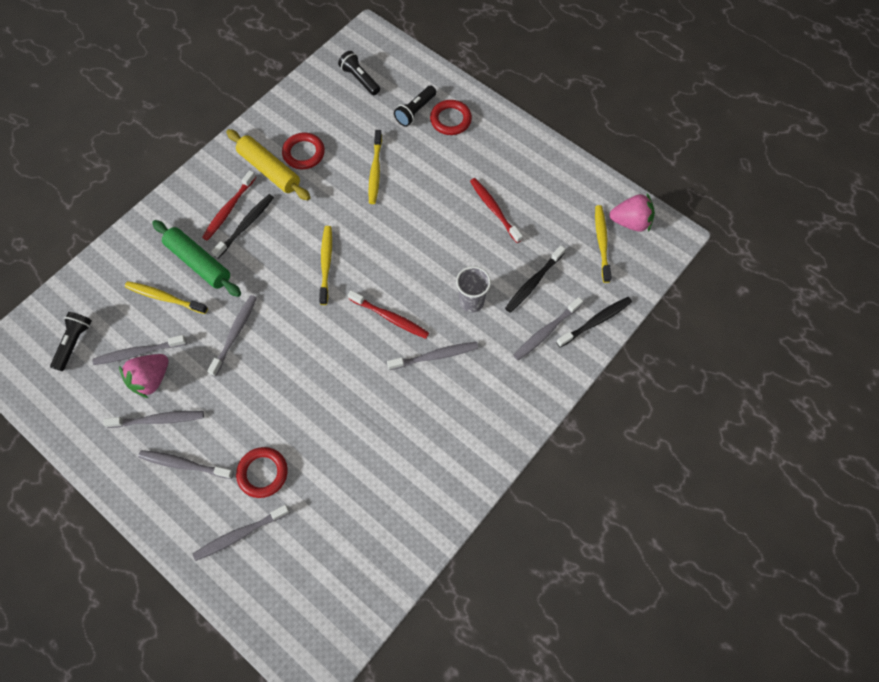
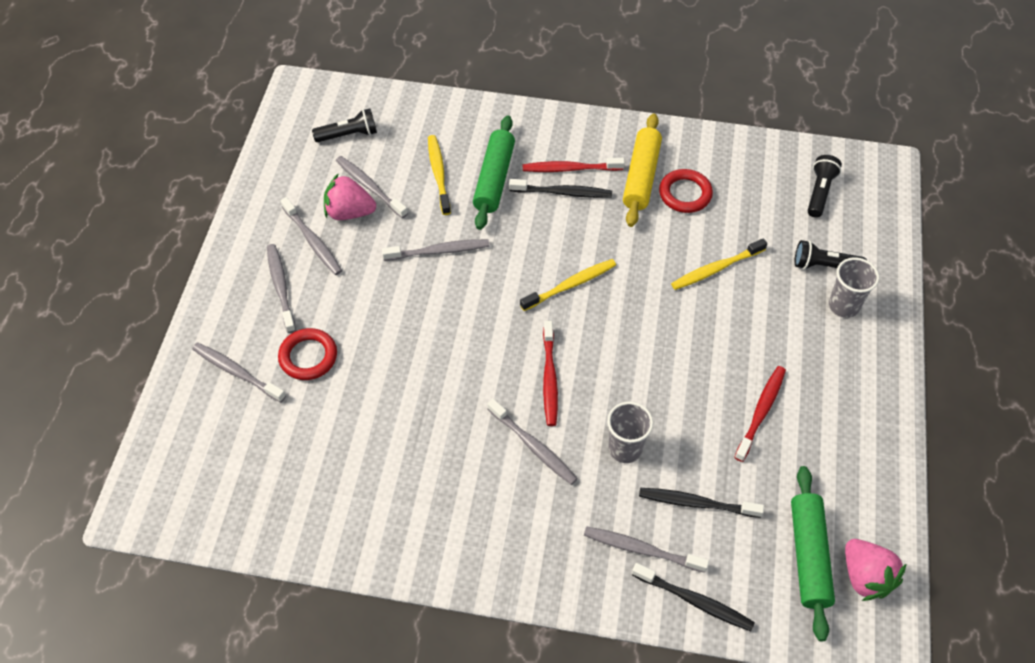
camera: 60 degrees right, 10 degrees down
(450, 120) = (843, 305): red ring -> grey cup
(601, 243) = (808, 556): yellow toothbrush -> green rolling pin

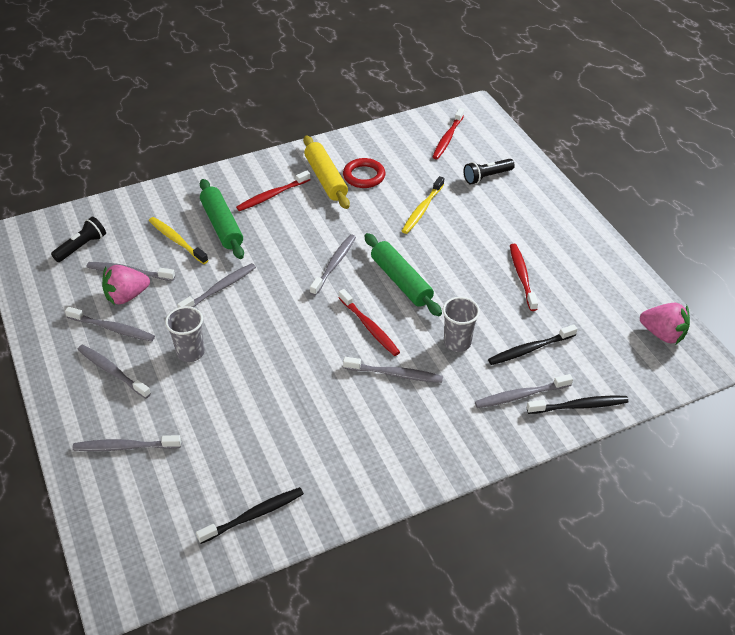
camera: 35 degrees left, 10 degrees down
(308, 357) = (176, 406): red ring -> none
(562, 192) = (279, 212): black toothbrush -> black toothbrush (253, 515)
(570, 285) = (334, 264): yellow toothbrush -> grey toothbrush
(808, 556) = (621, 341): green rolling pin -> green rolling pin (401, 281)
(819, 192) = (448, 138): black flashlight -> red toothbrush
(843, 305) = (517, 193): grey cup -> grey cup (190, 352)

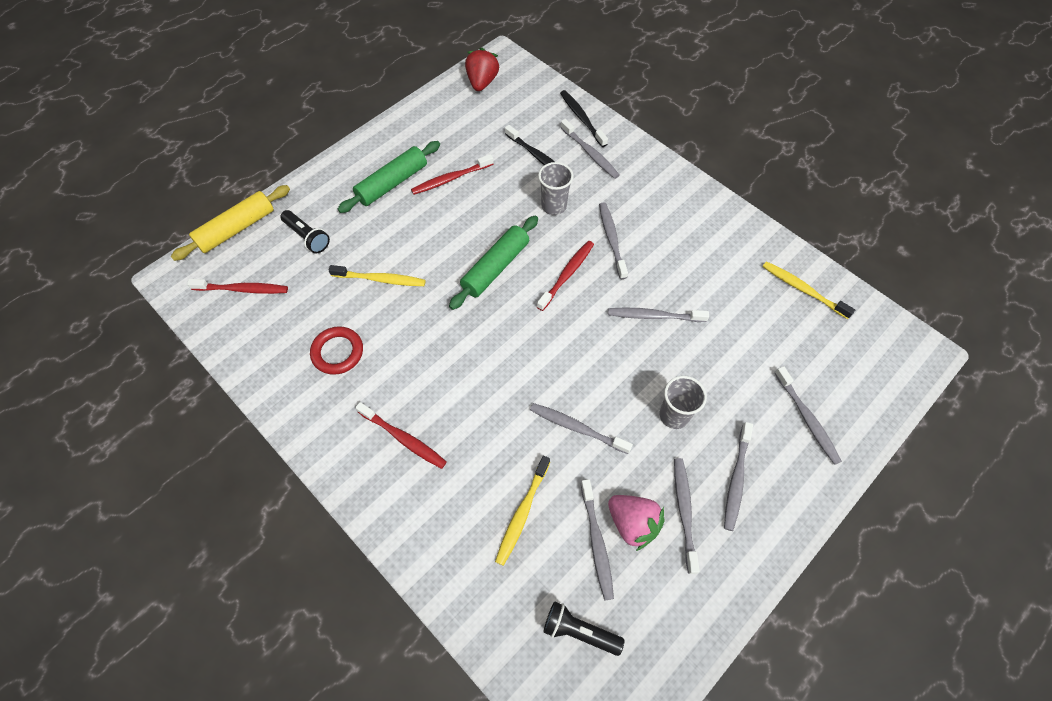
camera: 110 degrees left, 15 degrees up
(222, 225) = (476, 473): green rolling pin -> green rolling pin (392, 183)
(253, 515) = (803, 290): black toothbrush -> yellow toothbrush
(325, 179) = (354, 391): yellow rolling pin -> yellow rolling pin (236, 229)
(334, 264) = (496, 332): grey toothbrush -> grey toothbrush (654, 316)
(662, 334) = (482, 82): pink strawberry -> red strawberry

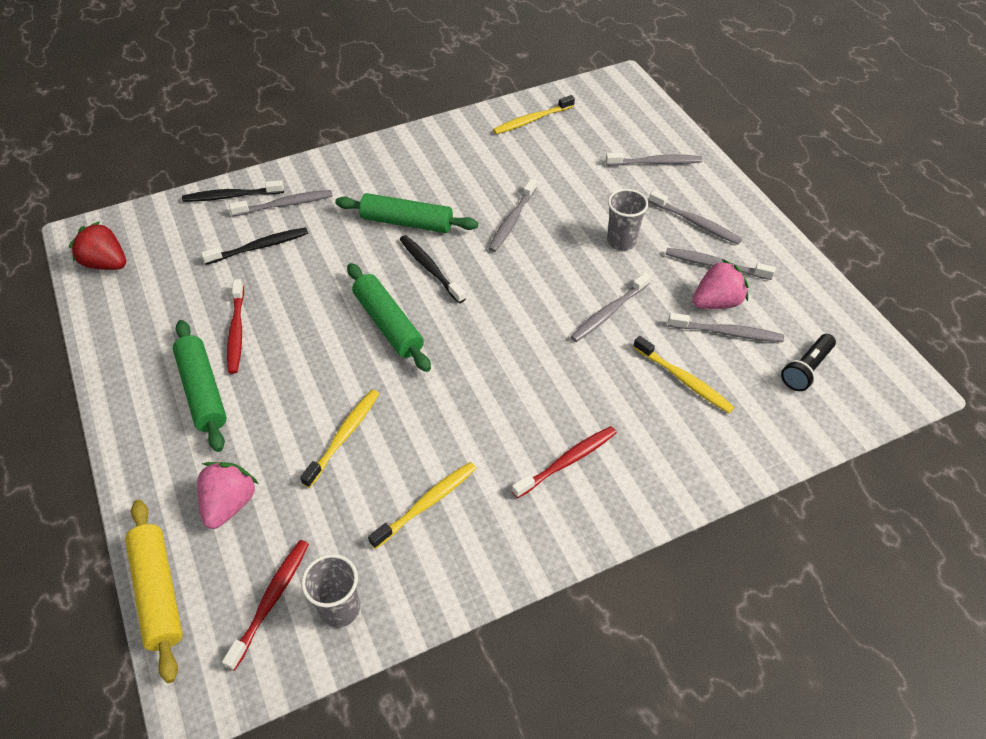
camera: 70 degrees left, 10 degrees down
(307, 237) = (229, 504): black flashlight -> pink strawberry
(337, 352) = (426, 504): red ring -> yellow toothbrush
(554, 206) = (336, 253): grey cup -> grey cup (340, 608)
(566, 275) = (430, 269): red toothbrush -> black toothbrush
(611, 240) = (407, 222): grey toothbrush -> green rolling pin

